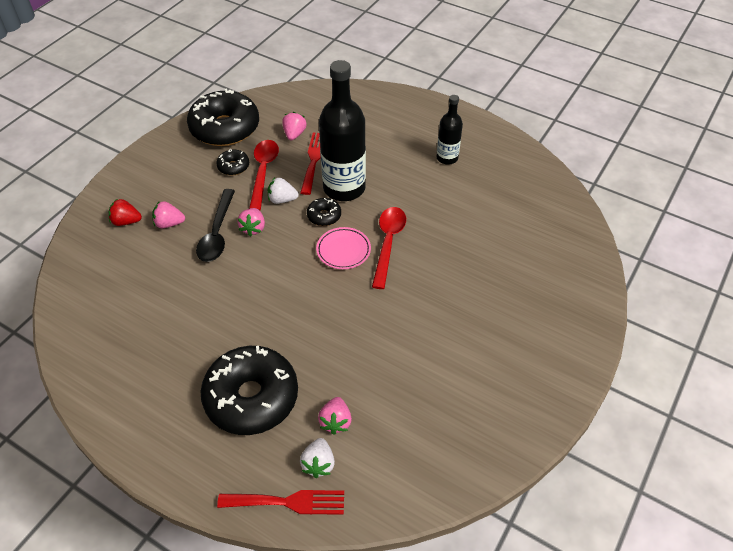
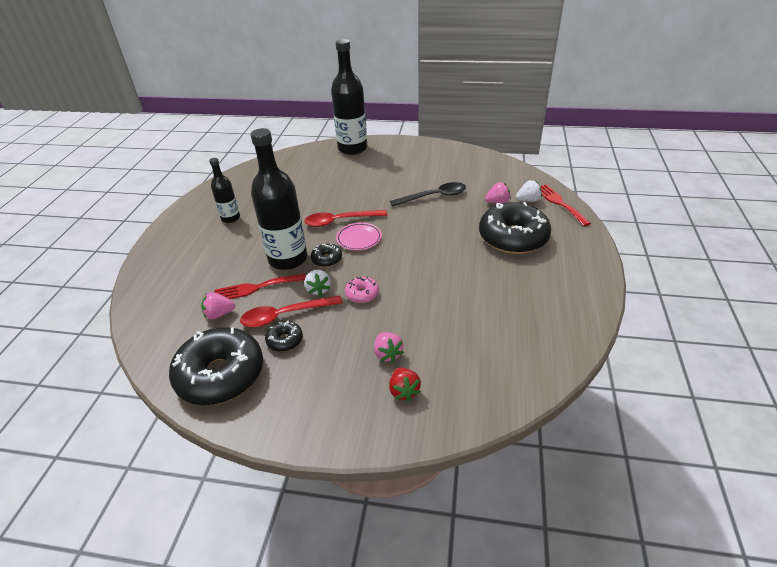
camera: 110 degrees left, 10 degrees down
(217, 233) = (380, 314): black spoon -> black spoon (434, 197)
(253, 228) = (362, 294): pink strawberry -> pink donut
(576, 306) = (352, 148): none -> black bottle

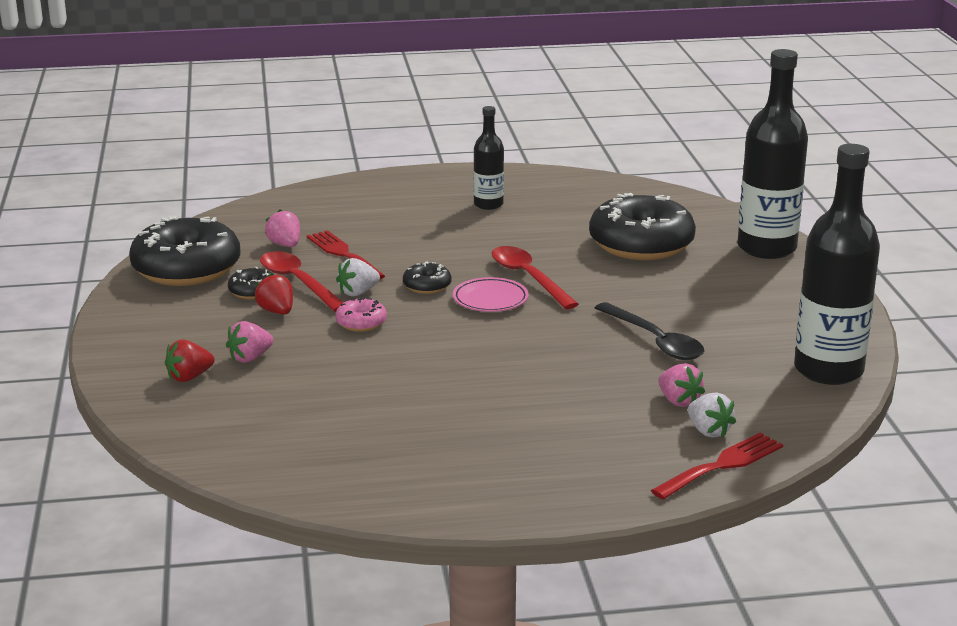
camera: 70 degrees right, 15 degrees down
(288, 259) = (414, 261): black bottle -> black bottle (828, 370)
(324, 332) = (277, 311): none -> red strawberry
(513, 238) = (570, 425): black donut -> black donut (641, 244)

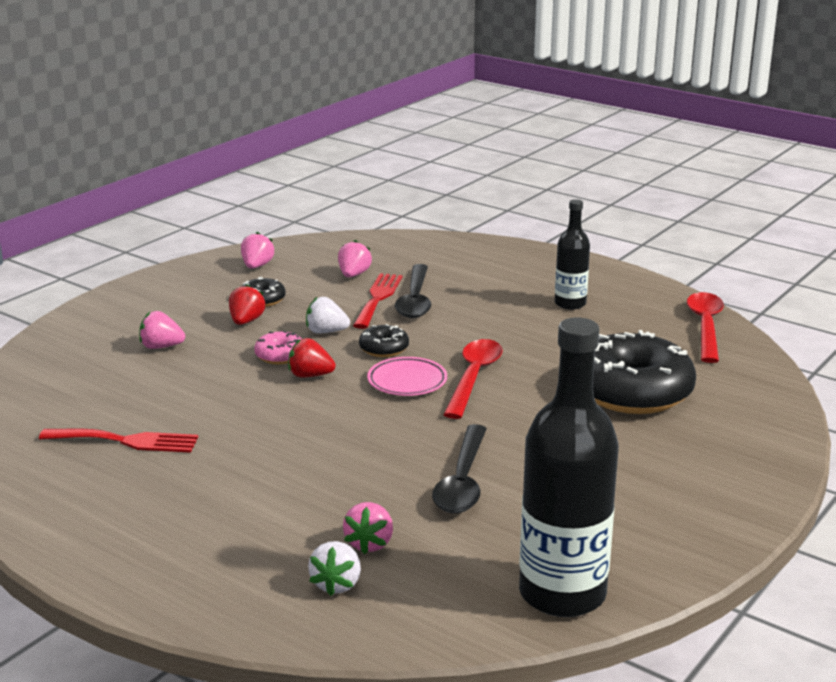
camera: 45 degrees right, 0 degrees up
(186, 269) = (257, 266): black donut -> pink strawberry
(189, 377) = (101, 342): red strawberry -> red strawberry (310, 375)
(298, 282) = (304, 306): red spoon -> red spoon (705, 327)
(374, 244) = (415, 300): none -> black spoon
(722, 465) = (283, 620): red fork -> red fork (126, 441)
(766, 248) = (751, 449): black bottle -> none

